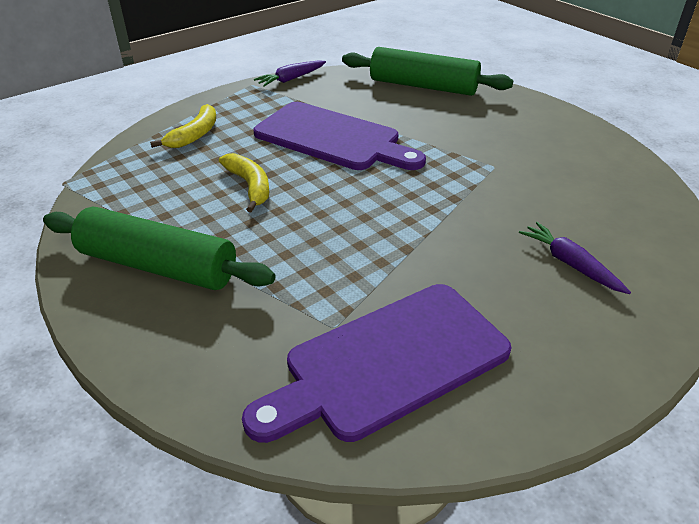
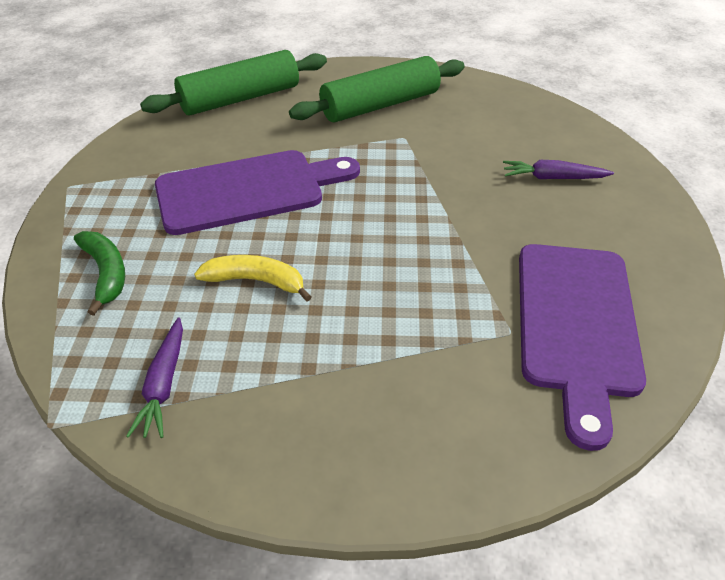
camera: 50 degrees left, 5 degrees up
(158, 266) = (311, 408): green rolling pin -> green rolling pin (380, 105)
(195, 135) = (106, 273): yellow banana -> green banana
(291, 79) = (102, 157): purple carrot -> purple carrot (164, 384)

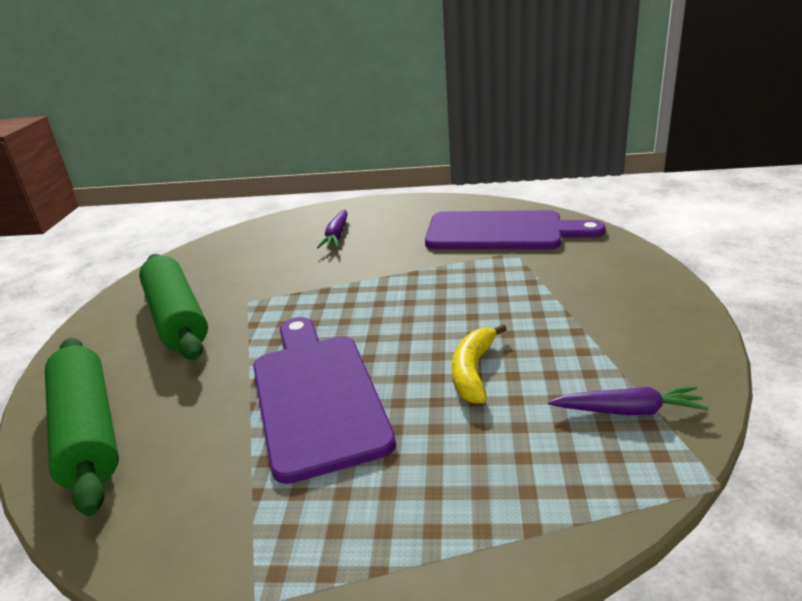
camera: 85 degrees left, 15 degrees down
(106, 273) = (471, 496): green banana -> none

